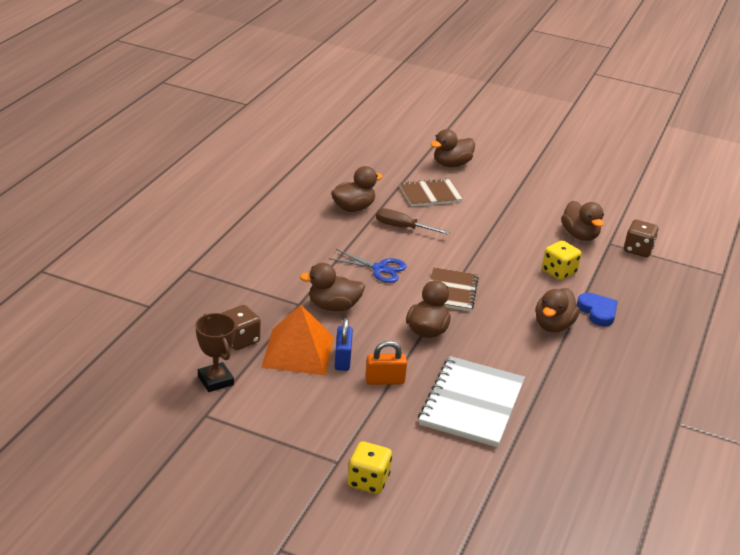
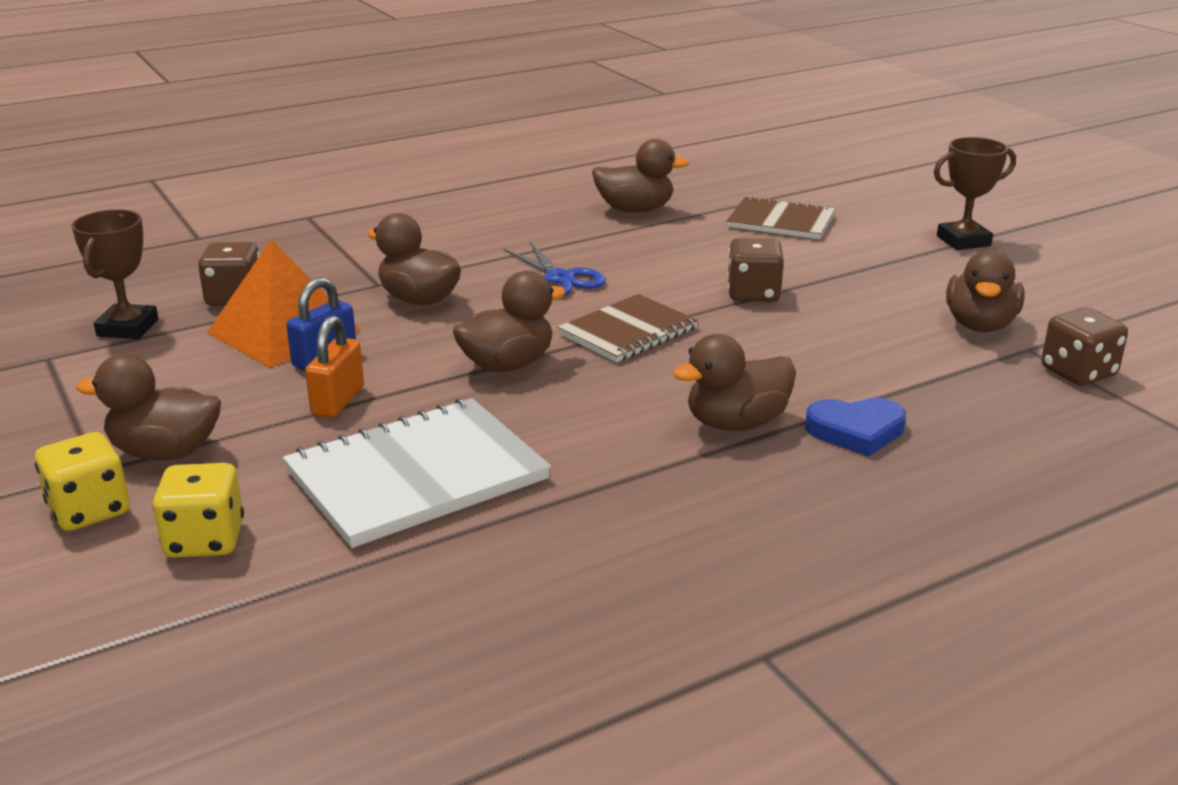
camera: 40 degrees right, 5 degrees down
(384, 380) = (338, 401): orange padlock -> orange padlock turned 75 degrees clockwise
(403, 228) = (674, 245): brown screwdriver -> none
(451, 164) = (872, 198): brown duck -> brown duck (165, 452)
(474, 248) = (753, 294): none -> brown dice
(520, 183) = (963, 241): none -> brown trophy
(559, 272) = (862, 359): yellow dice -> yellow dice (205, 540)
(597, 312) = (856, 431): blue heart -> blue heart turned 75 degrees clockwise

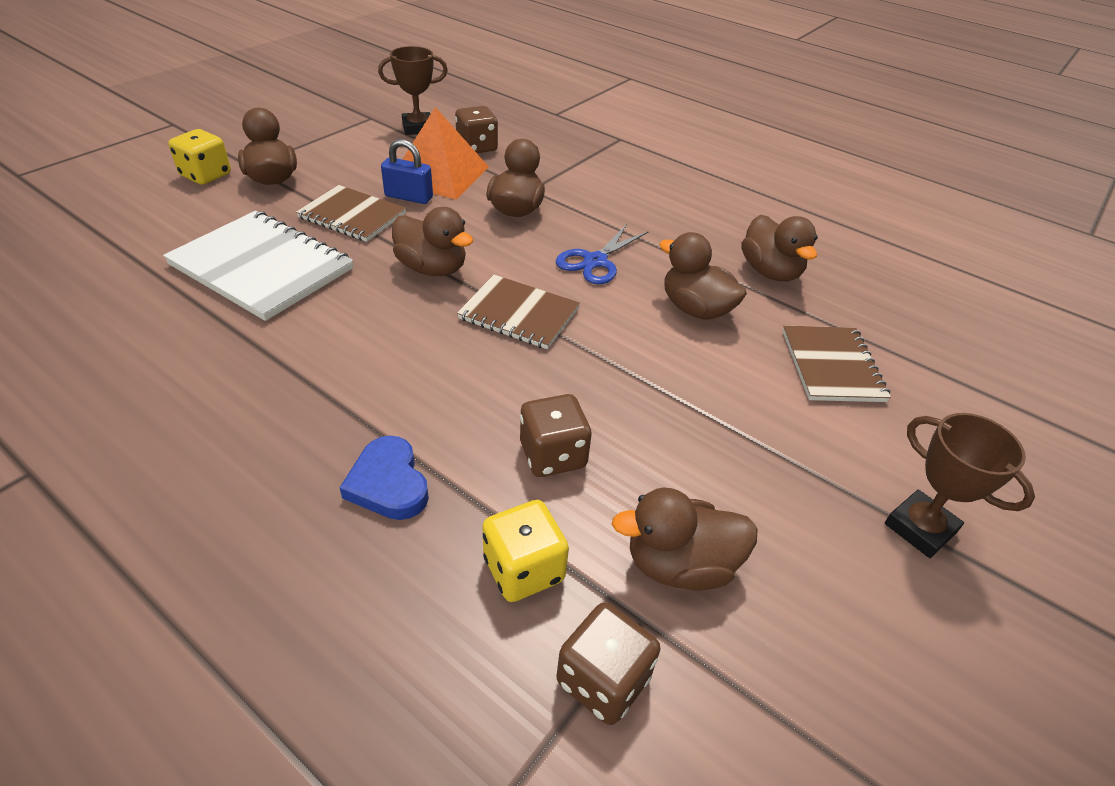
camera: 65 degrees right, 15 degrees up
(205, 540) = (177, 215): yellow dice -> yellow dice (524, 569)
(338, 401) = (352, 216): orange padlock -> brown notebook
(736, 423) = (379, 402): brown duck -> brown duck (695, 309)
(753, 294) = (641, 373): brown dice -> brown dice (553, 455)

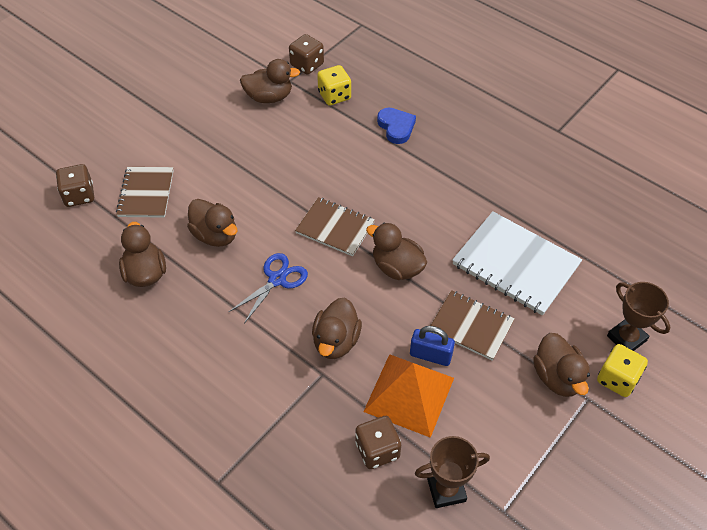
camera: 175 degrees left, 10 degrees up
(553, 455) = (319, 140): brown dice -> brown dice (79, 195)
(920, 528) = (155, 110): brown trophy -> brown trophy (626, 338)

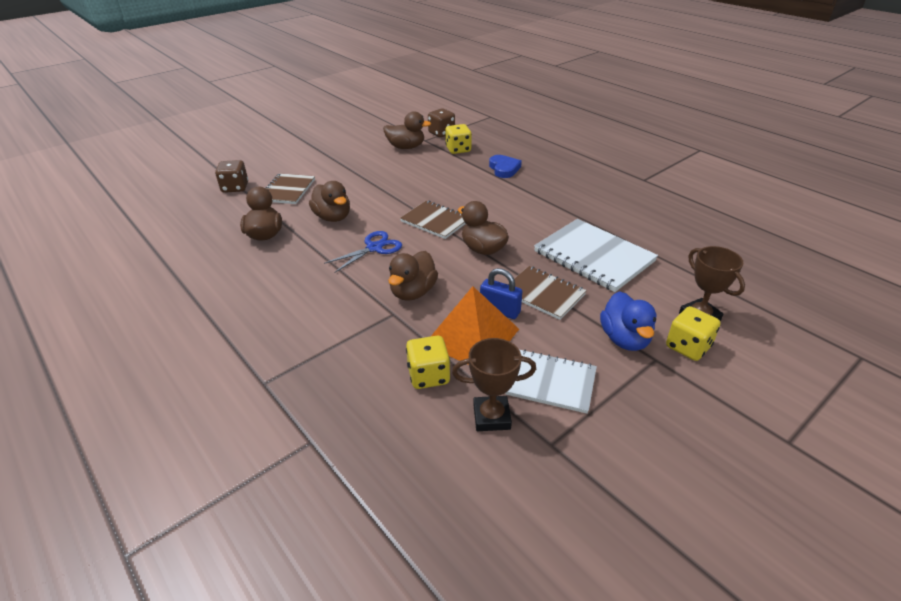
camera: 10 degrees right, 15 degrees down
(377, 450) = (428, 375): brown dice -> yellow dice
(494, 441) = (551, 382): none -> white notebook
(557, 377) = (624, 339): brown duck -> blue duck

